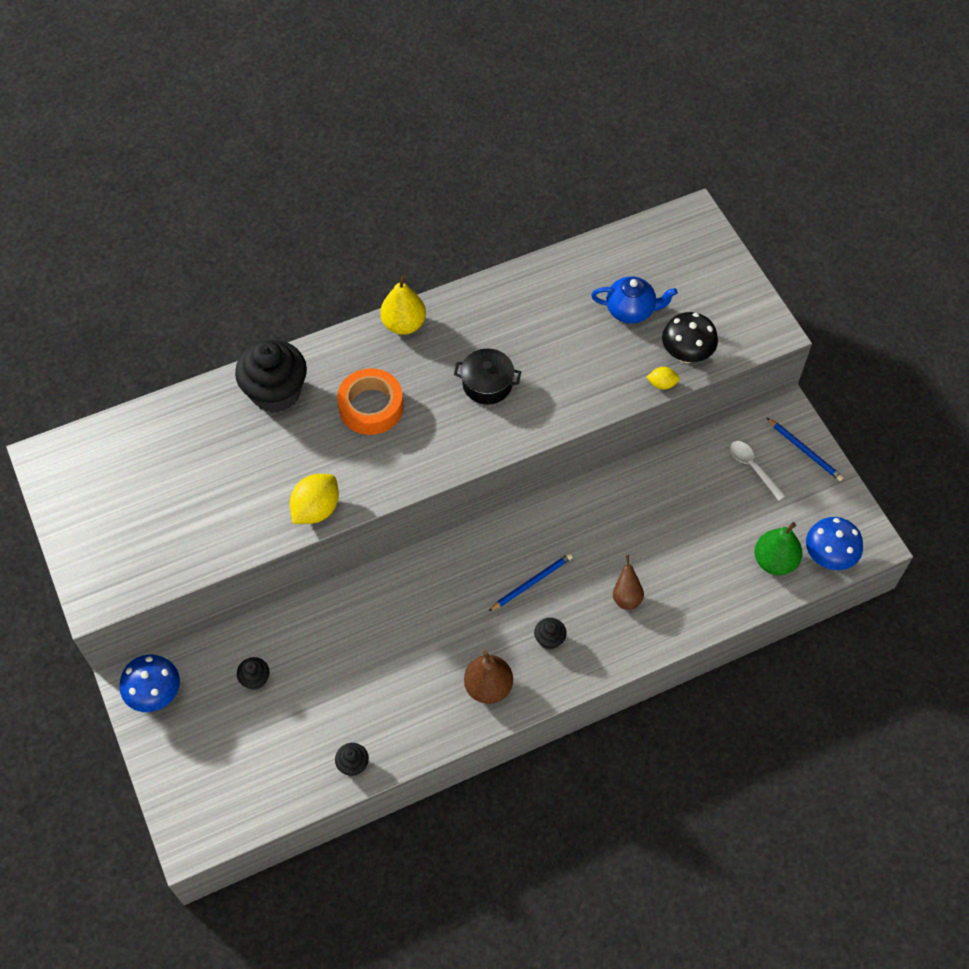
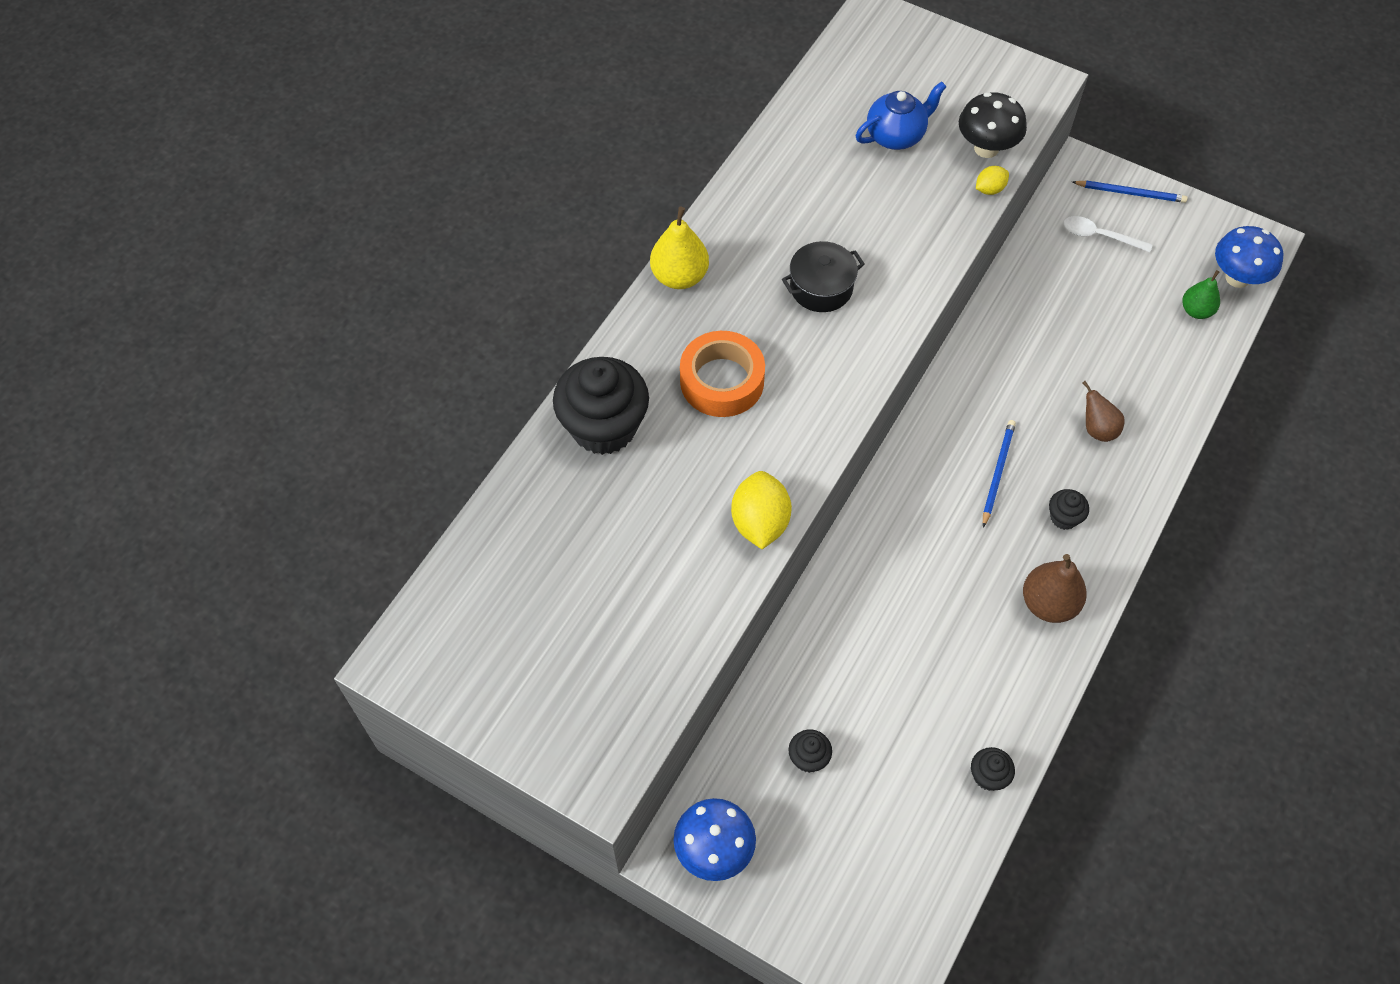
camera: 35 degrees left, 0 degrees up
(774, 561) = (1196, 311): green pear -> green pear, size x0.66

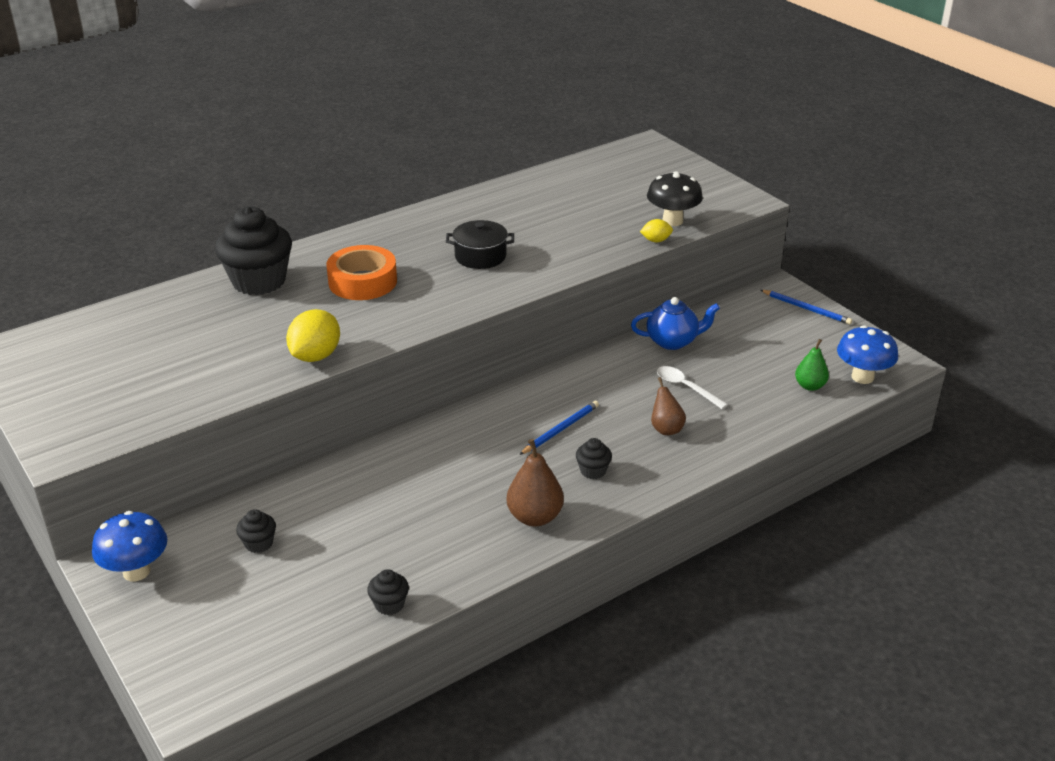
camera: 25 degrees right, 25 degrees down
(679, 276) = (386, 227): yellow pear -> none
(896, 136) = (609, 200): blue teapot -> blue teapot (672, 341)
(1099, 236) = (760, 325): white spoon -> white spoon (686, 387)

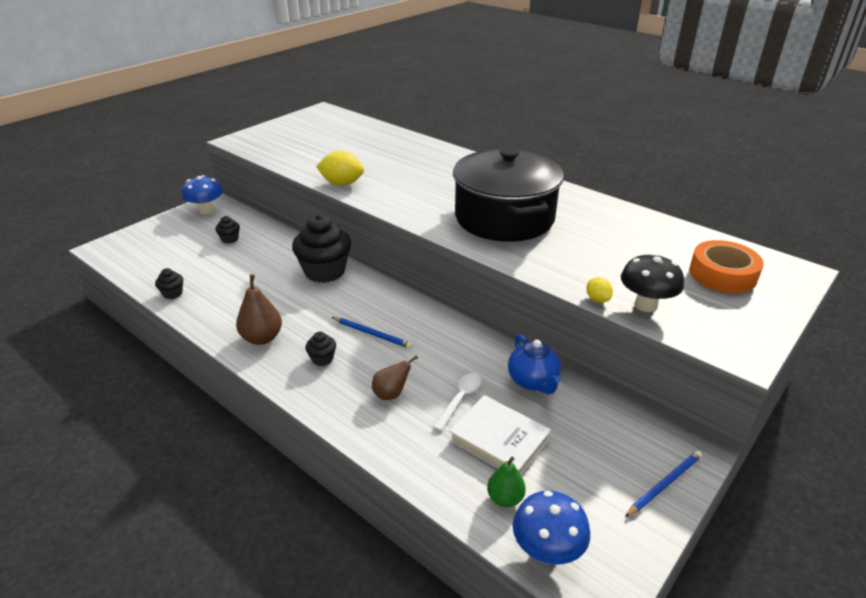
camera: 75 degrees right, 0 degrees up
(259, 281) = (422, 152): black cupcake -> black cupcake (325, 271)
(362, 281) = (440, 182): orange tape -> orange tape (722, 274)
(480, 256) = (504, 218): black pot -> black pot, size x2.30
(744, 376) = (499, 440): none -> white book
(806, 309) = (664, 484): blue pencil -> blue pencil turned 150 degrees counterclockwise

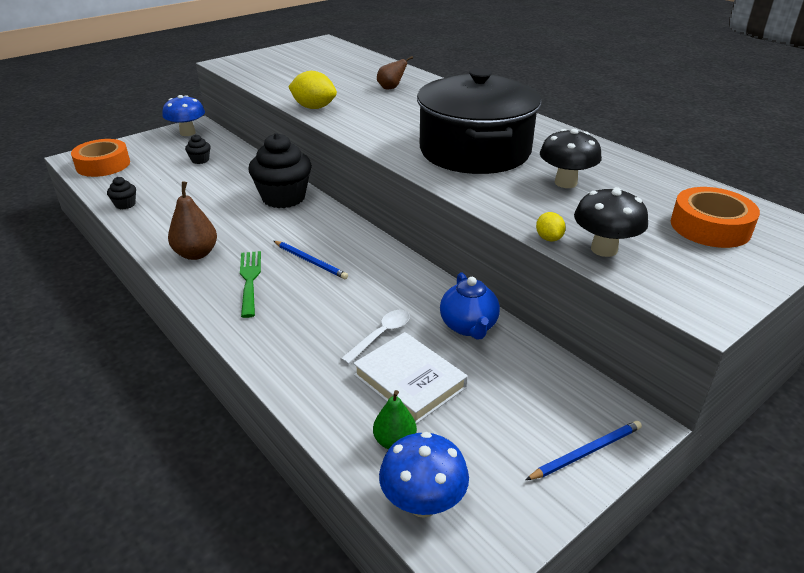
camera: 10 degrees right, 0 degrees up
(134, 253) = (103, 165): none -> orange tape
(322, 359) = (250, 280): black cupcake -> green fork
(391, 394) = (309, 321): brown pear -> brown pear (391, 88)
(592, 243) = (565, 183): none -> black mushroom

